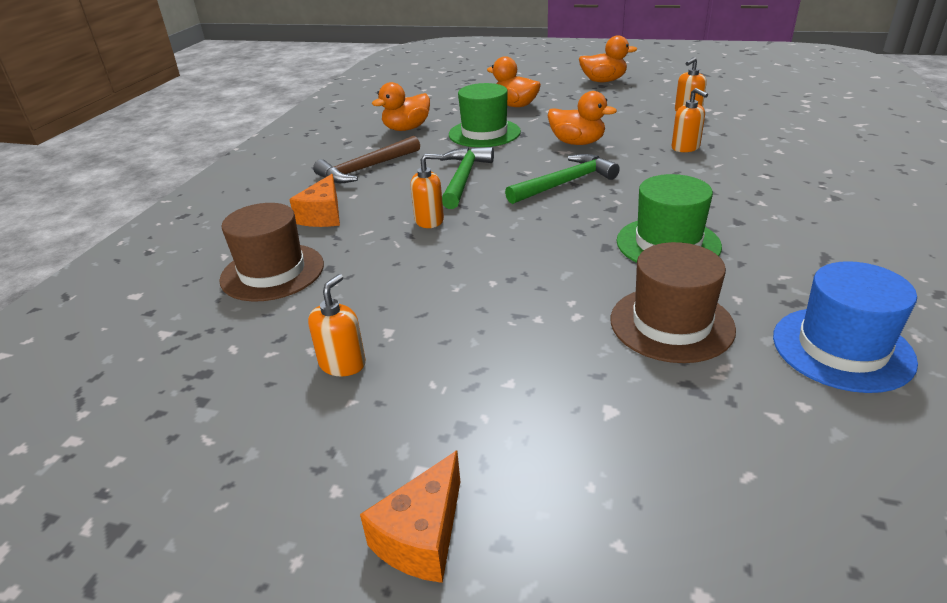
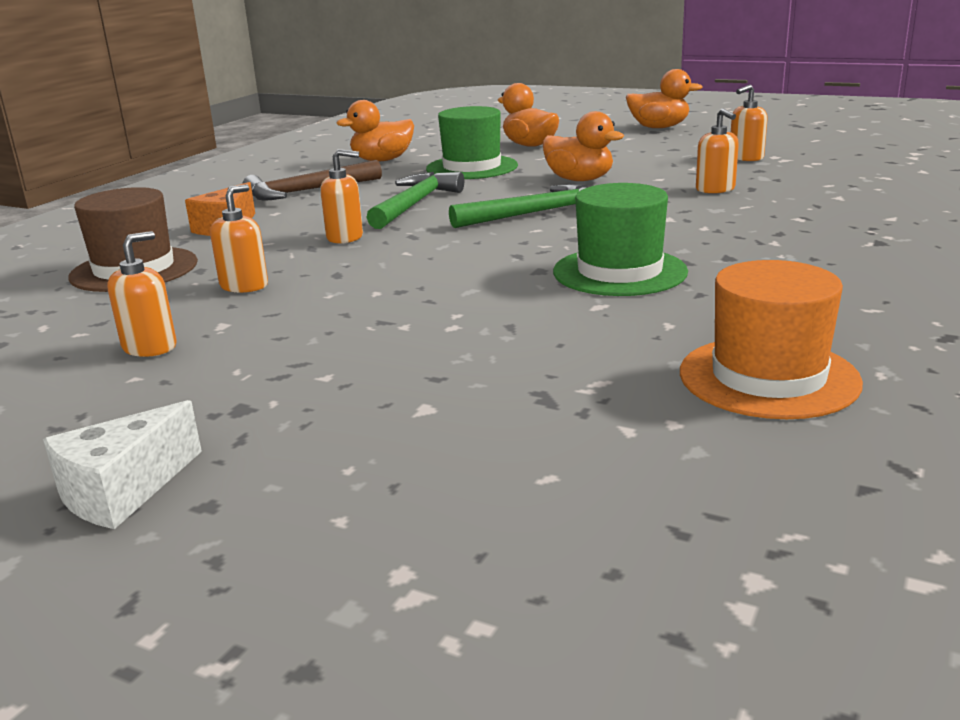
camera: 10 degrees right, 10 degrees down
(379, 284) = (244, 286): none -> orange soap dispenser
(422, 536) = (122, 491): orange cheese -> white cheese
(671, 324) = (564, 341): brown hat -> none
(842, 348) = (768, 377): blue hat -> orange hat

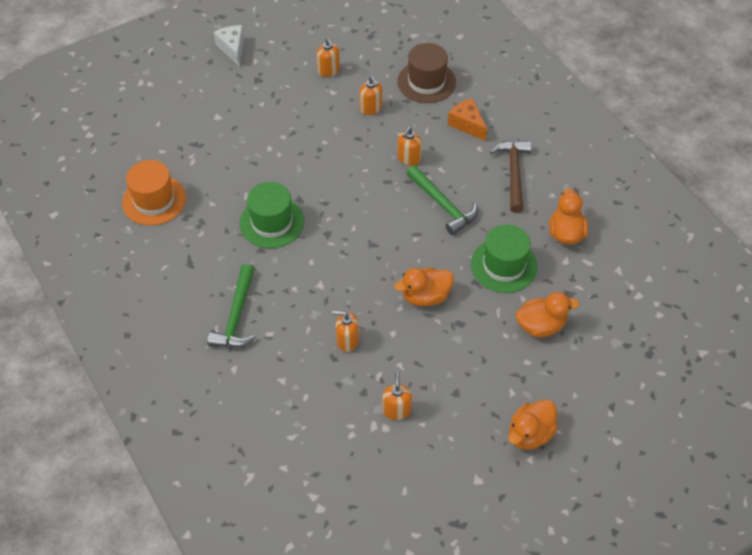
camera: 120 degrees right, 30 degrees up
(534, 214) = (379, 241): green hammer -> green hammer (236, 316)

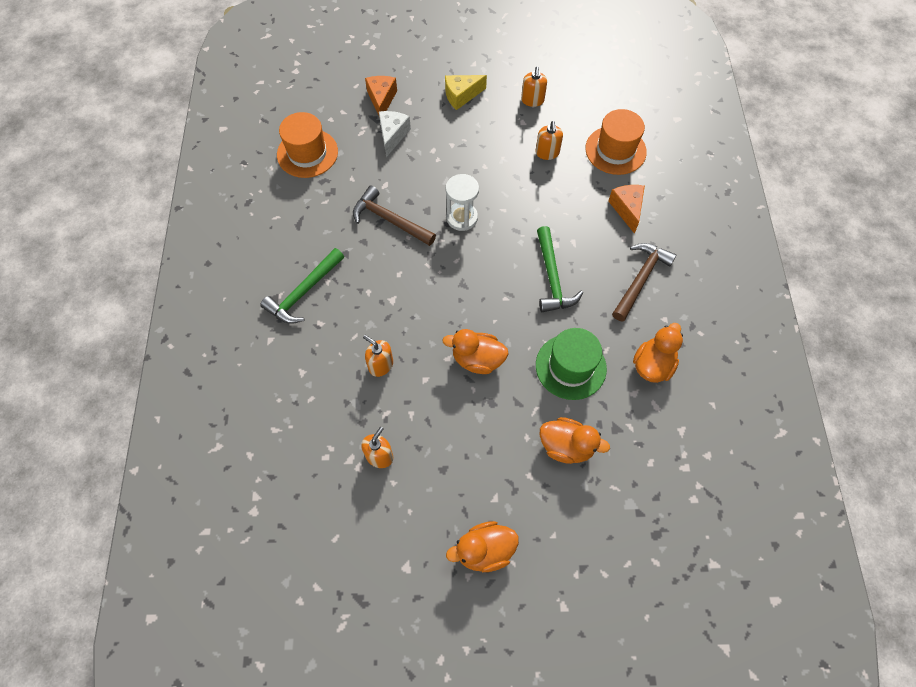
camera: 30 degrees right, 10 degrees up
(191, 125) = (381, 99): none -> orange cheese
(232, 49) = (462, 44): white cheese -> white cheese (392, 135)
(263, 92) = (461, 96): none -> yellow cheese
(272, 222) = (390, 220): green hat -> brown hammer
(334, 192) = (462, 218): none -> white hourglass
(408, 158) = (550, 217): orange soap dispenser -> none
(426, 82) = (615, 150): brown hat -> orange hat

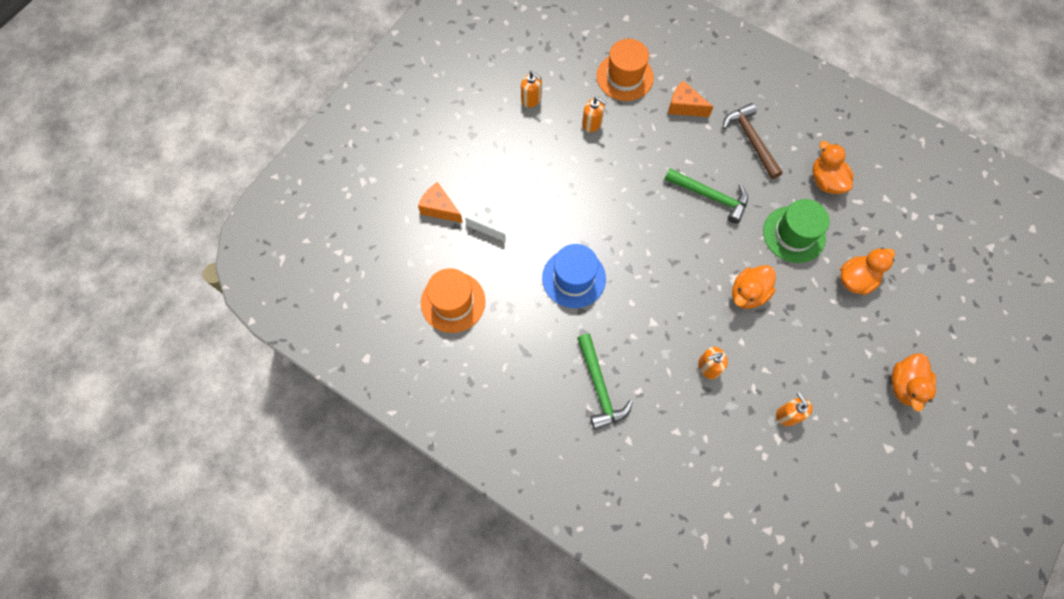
camera: 55 degrees left, 5 degrees up
(390, 220) = (574, 278): brown hammer -> blue hat
(461, 96) = (485, 146): yellow cheese -> none
(462, 218) = (610, 223): white hourglass -> none

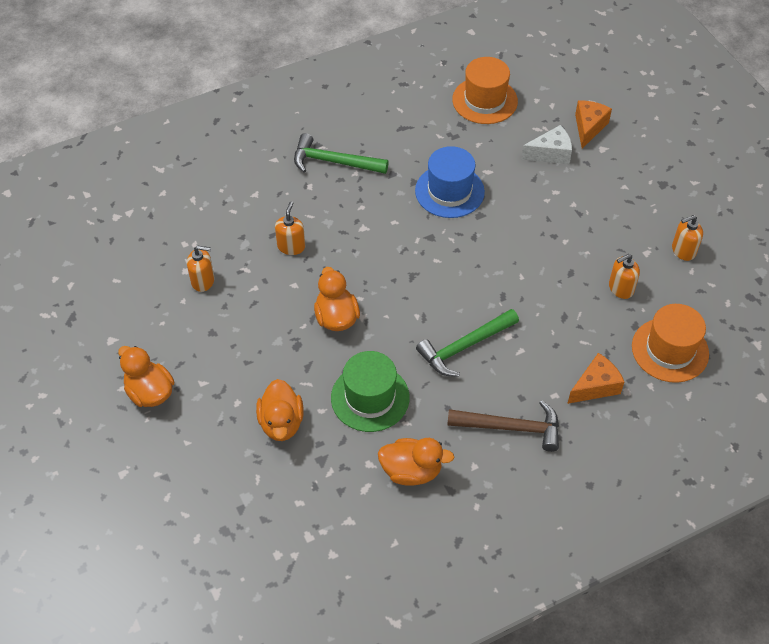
camera: 120 degrees right, 15 degrees down
(440, 208) = (589, 127): orange cheese -> orange cheese turned 45 degrees counterclockwise

